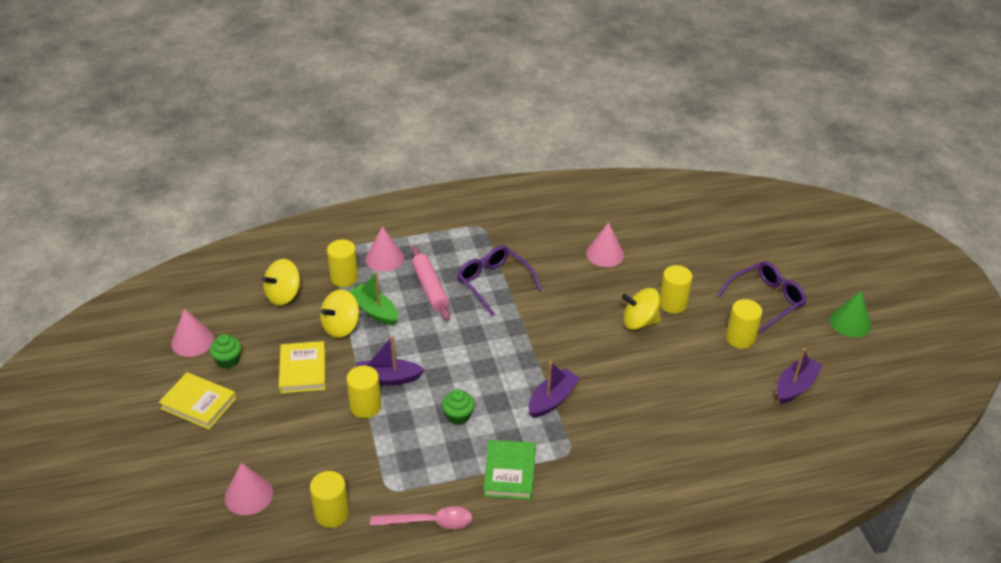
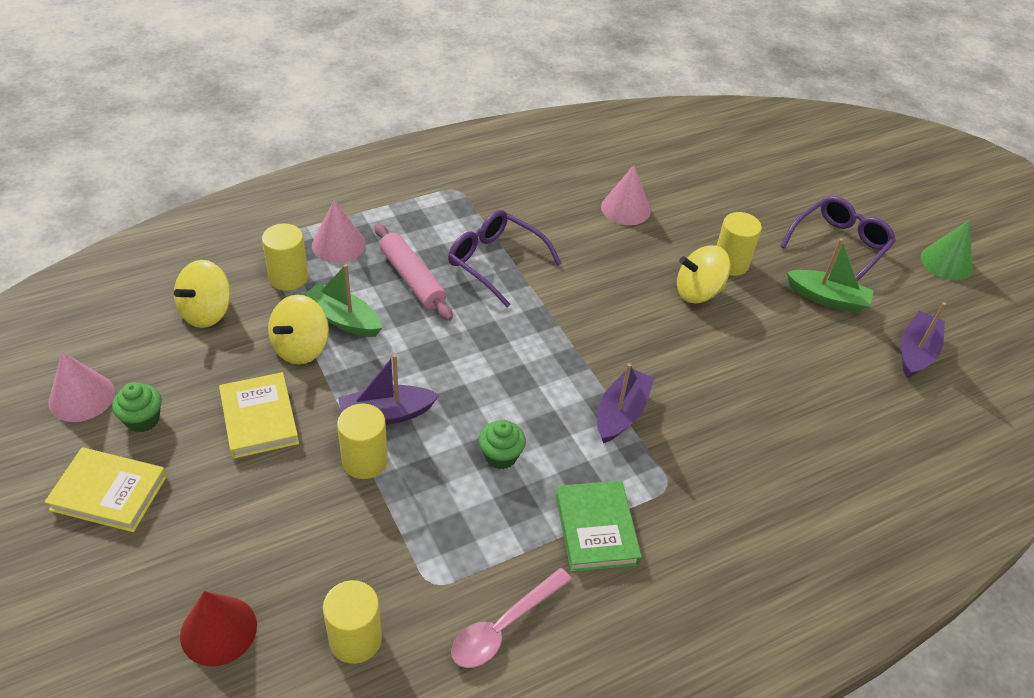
camera: 15 degrees left, 5 degrees up
(249, 495) = (218, 630): pink cone -> red cone
(429, 522) = (504, 626): pink spoon -> pink spoon turned 150 degrees clockwise
(740, 338) = (827, 298): yellow cylinder -> green boat

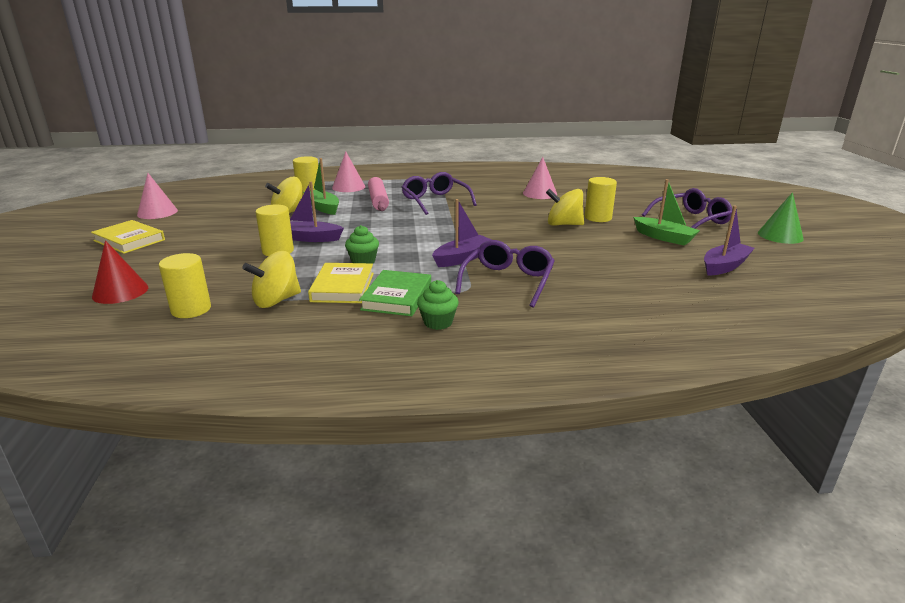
camera: 25 degrees right, 20 degrees down
(143, 419) = (177, 222): green cupcake -> green cupcake (438, 322)
(207, 312) = (252, 197): yellow spinning top -> yellow spinning top (276, 300)
(259, 418) = (237, 230): yellow book -> yellow book (343, 287)
(504, 626) = (289, 322): pink spoon -> none
(703, 453) = (507, 281): none -> purple glasses

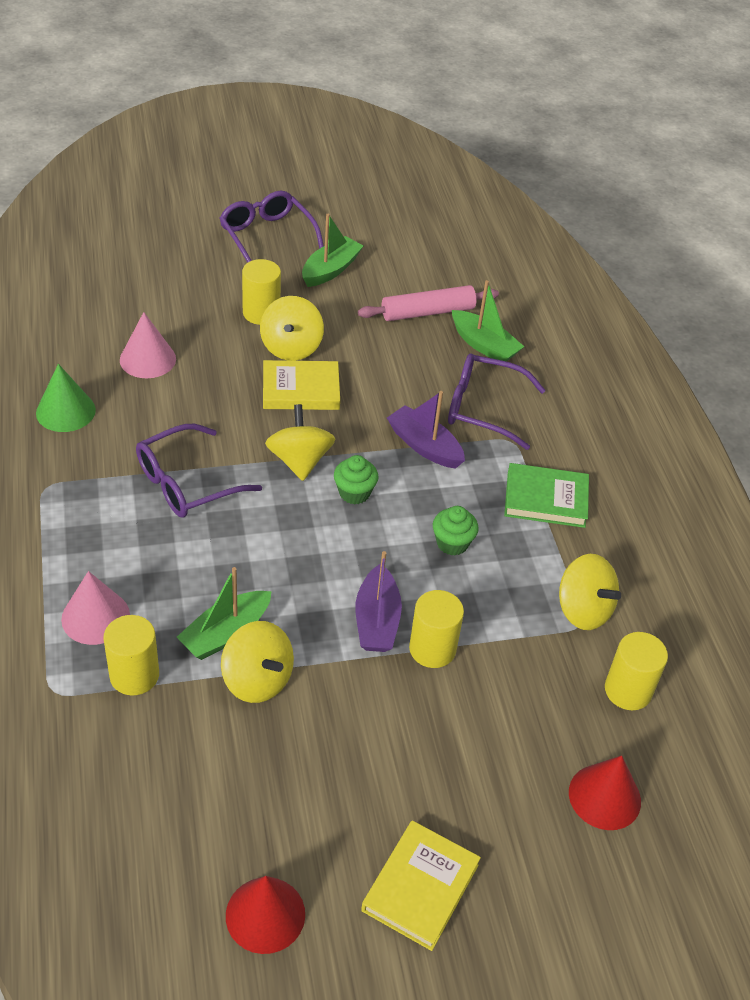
camera: 100 degrees left, 20 degrees up
(157, 212) = (265, 914): pink cone -> red cone
(343, 287) = (532, 552): yellow book -> yellow book (301, 389)
(378, 200) = (184, 559): pink rolling pin -> pink rolling pin (427, 312)
(438, 322) = (593, 462): green cupcake -> green cupcake (354, 493)
(450, 224) = (299, 461): none -> yellow spinning top
(592, 287) = (484, 345): none -> green boat
(724, 266) = (410, 245): purple boat -> none
(780, 235) = (314, 185): green cone -> green cone (65, 411)

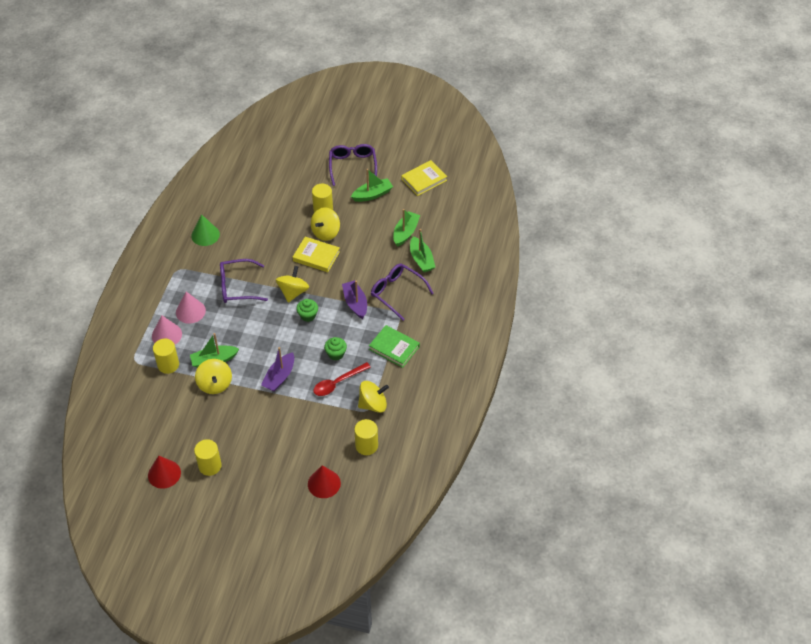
camera: 30 degrees right, 5 degrees up
(147, 359) = (256, 219): pink cone -> pink cone (190, 311)
(420, 887) = (227, 487): yellow book -> yellow book (424, 180)
(427, 312) = (405, 232): pink rolling pin -> green boat
(432, 649) = (295, 397): yellow cylinder -> yellow cylinder (210, 466)
(492, 593) = (338, 383): none -> red spoon
(583, 610) = (373, 404): yellow spinning top -> yellow spinning top turned 90 degrees counterclockwise

